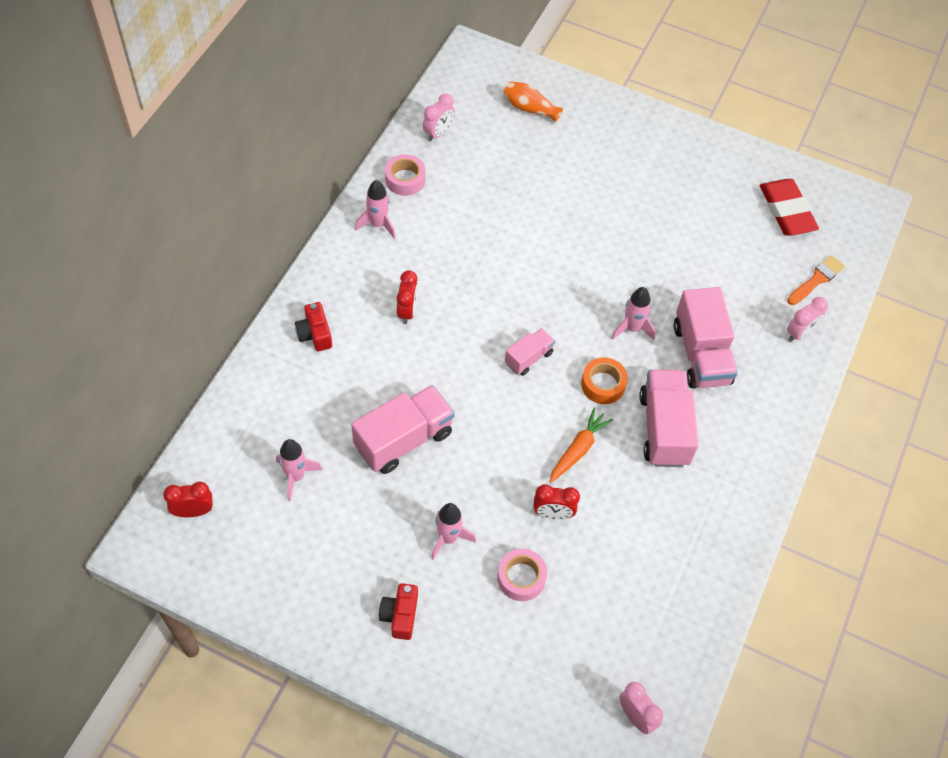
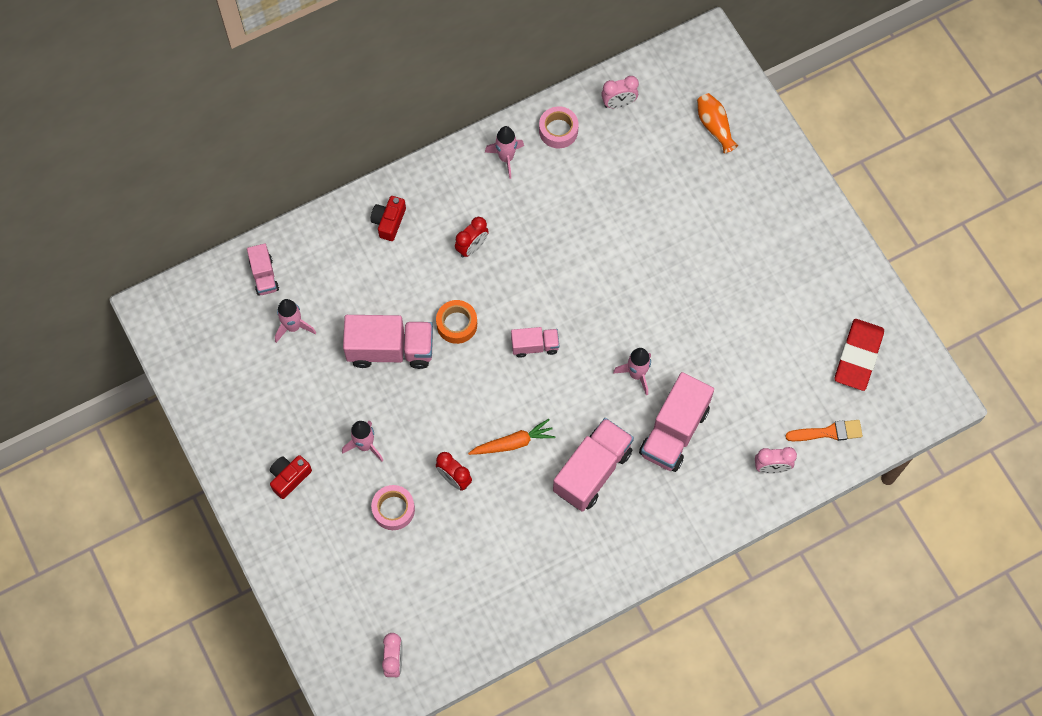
camera: 40 degrees right, 10 degrees up
(193, 511) = (206, 306): red clock -> none
(232, 449) = (264, 276): none -> pink truck
(603, 384) = (574, 405): orange tape -> orange tape (457, 324)

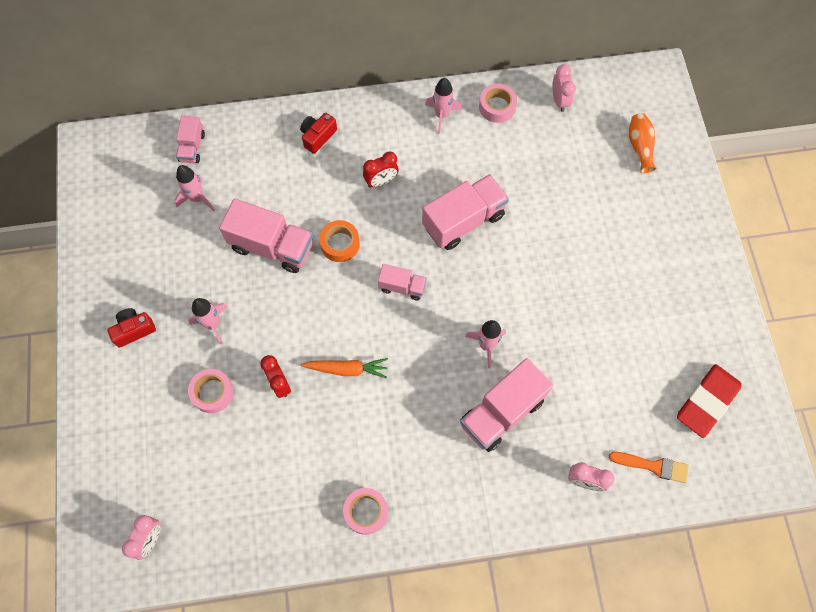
camera: 20 degrees right, 0 degrees up
(583, 565) = (366, 512): none -> pink tape
(592, 471) = (410, 422): pink truck -> pink truck (463, 221)
(618, 103) = (559, 101): pink clock -> pink clock turned 105 degrees counterclockwise

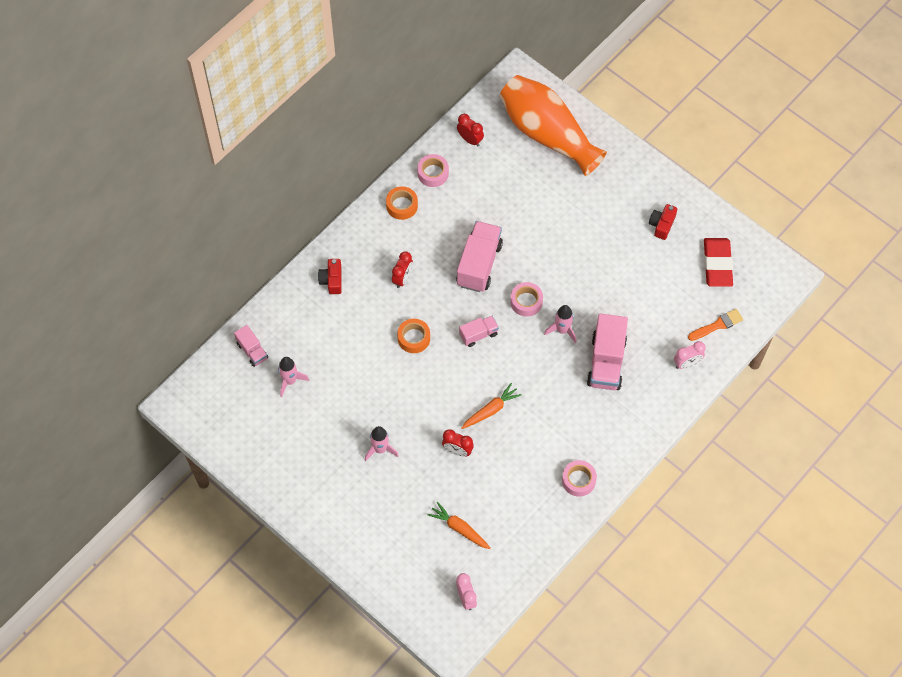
camera: 40 degrees left, 5 degrees down
(134, 330) = (332, 492): red camera -> red camera (662, 225)
(210, 463) = (459, 528): none -> orange carrot
(212, 392) = (421, 488): pink tape -> pink tape (526, 302)
(272, 246) = (371, 373): pink truck -> none
(442, 115) = (402, 205): pink rocket -> orange tape
(559, 101) = (470, 140): pink clock -> red clock
(639, 147) = (547, 134): orange vase -> orange vase, size x2.48

